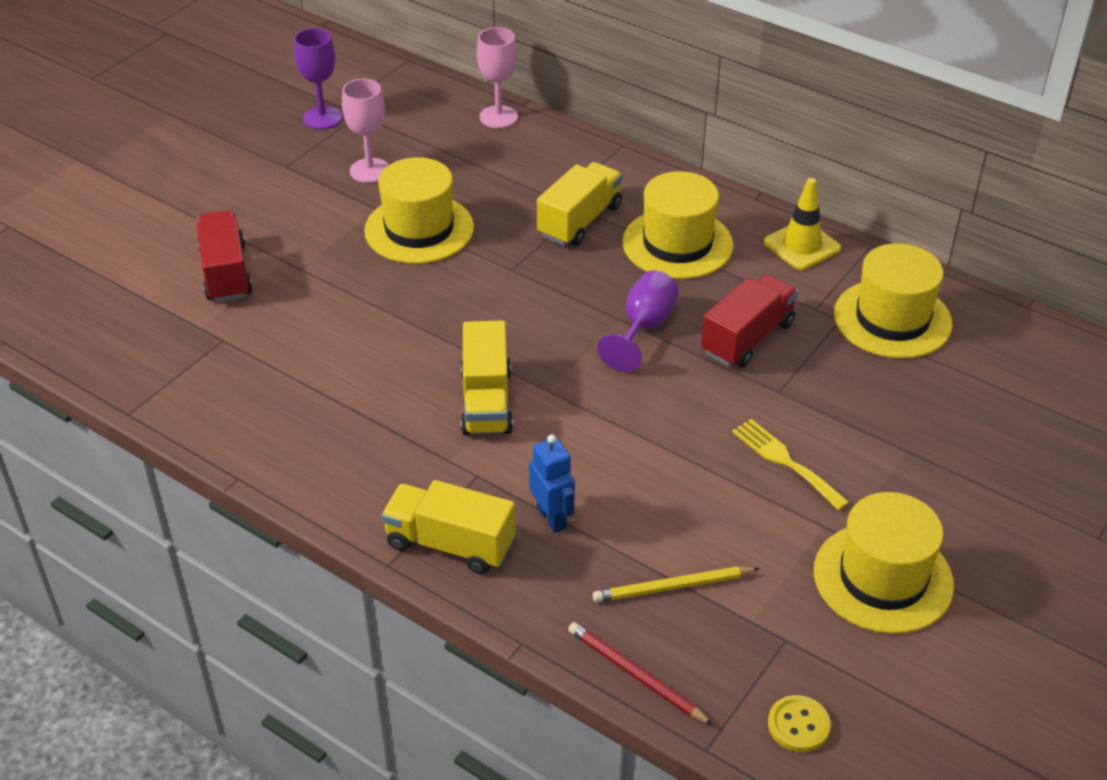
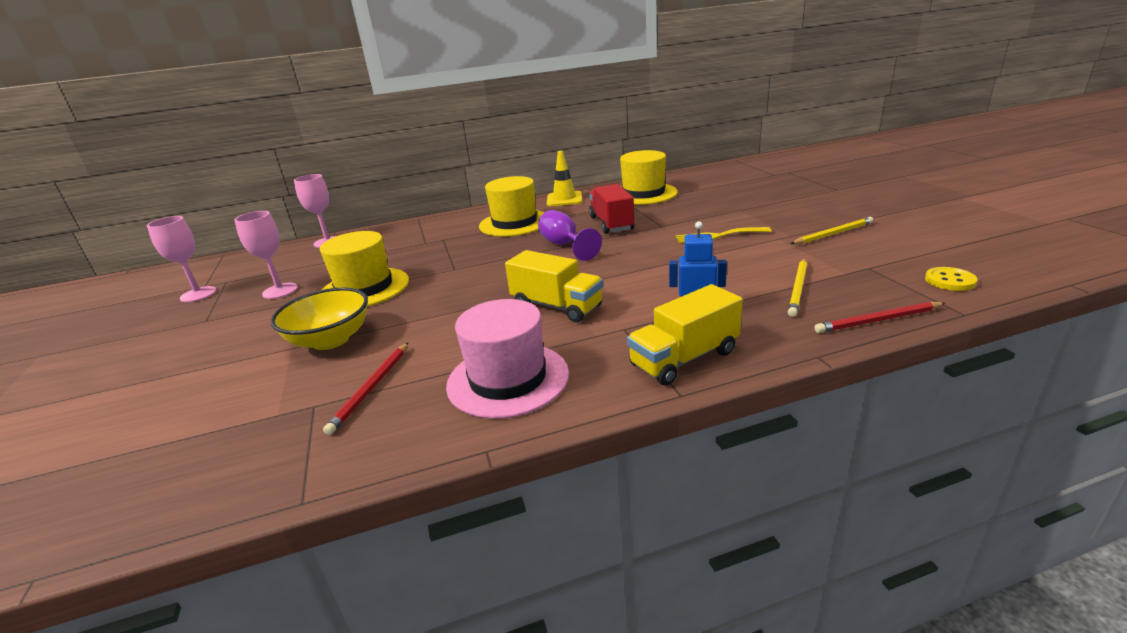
camera: 50 degrees left, 15 degrees down
(226, 273) = (248, 380): red truck -> none
(266, 358) = (371, 388): none -> red pencil
(314, 278) = (331, 340): none -> yellow bowl
(322, 118) = (198, 294): purple goblet -> pink goblet
(335, 437) = (508, 379): none -> pink hat
(580, 221) = (452, 241): yellow truck -> none
(883, 578) = (833, 234): yellow hat -> yellow pencil

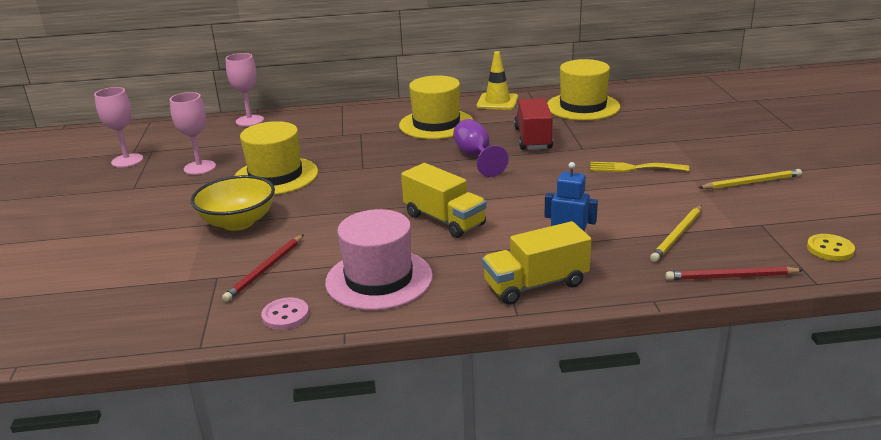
camera: 10 degrees right, 0 degrees up
(407, 441) = (285, 315): none -> pink button

